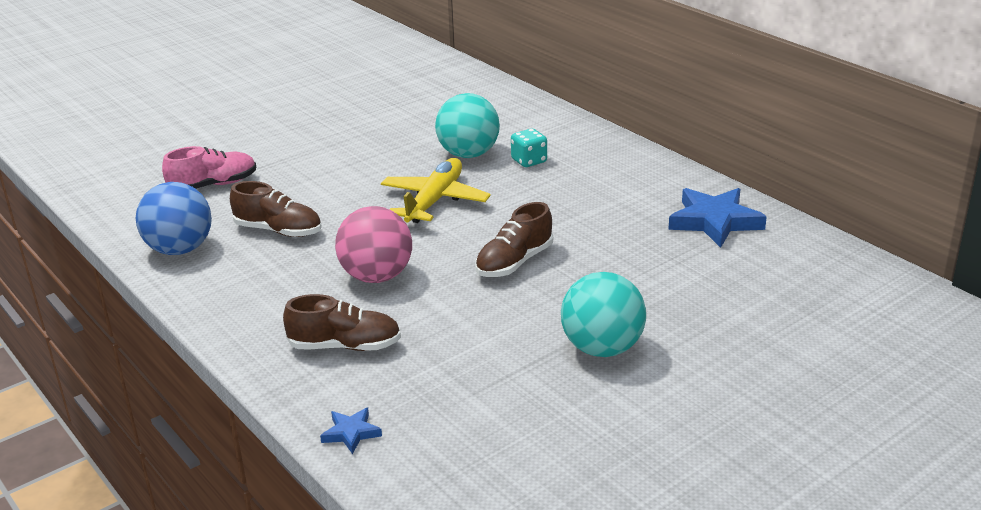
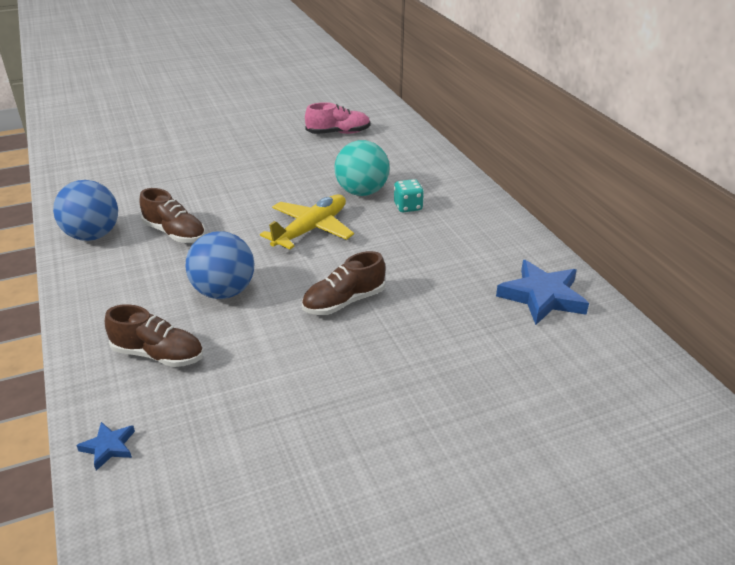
camera: 15 degrees right, 5 degrees up
(213, 185) = (153, 184): pink shoe -> pink shoe (338, 133)
(377, 276) = (224, 292): pink ball -> blue ball
(602, 348) = (374, 410): turquoise ball -> none

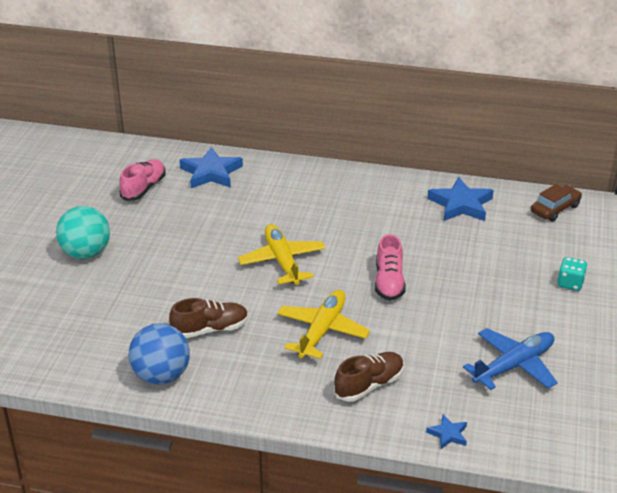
camera: 55 degrees left, 0 degrees up
(224, 292) = (322, 331): blue ball -> yellow plane
(276, 456) = (513, 366): none -> blue plane
(344, 302) = (389, 282): brown shoe -> pink shoe
(362, 192) = (256, 217): turquoise ball -> turquoise ball (86, 253)
(398, 149) = (211, 173): none -> blue star
(408, 207) = (301, 206): turquoise dice -> turquoise dice (570, 283)
(638, 372) = (555, 209): none -> brown car

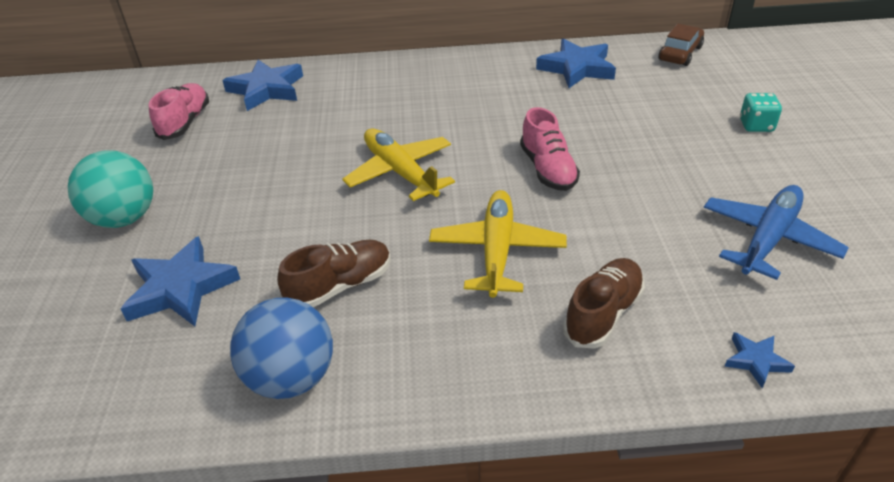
camera: 15 degrees left, 5 degrees up
(111, 308) = (181, 288): none -> blue star

